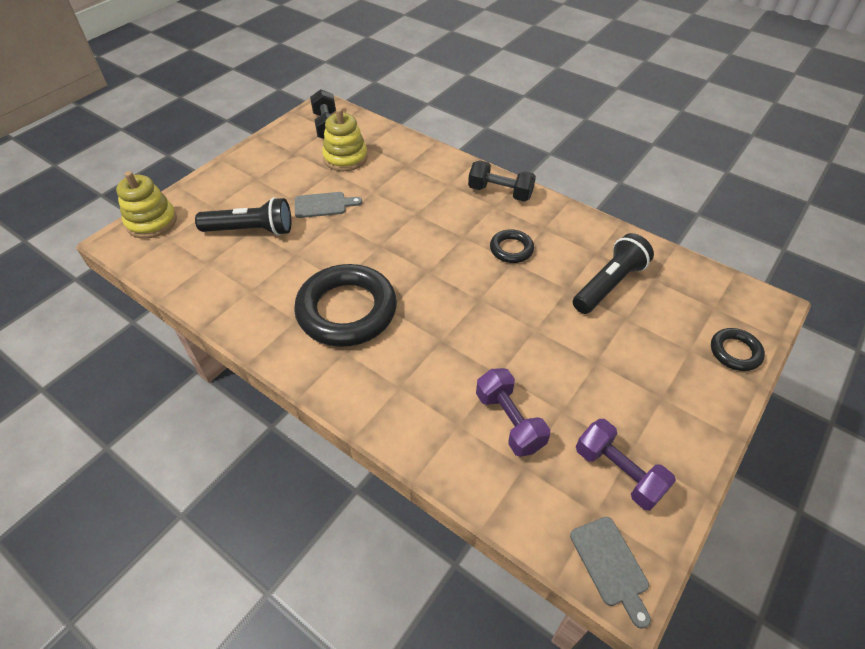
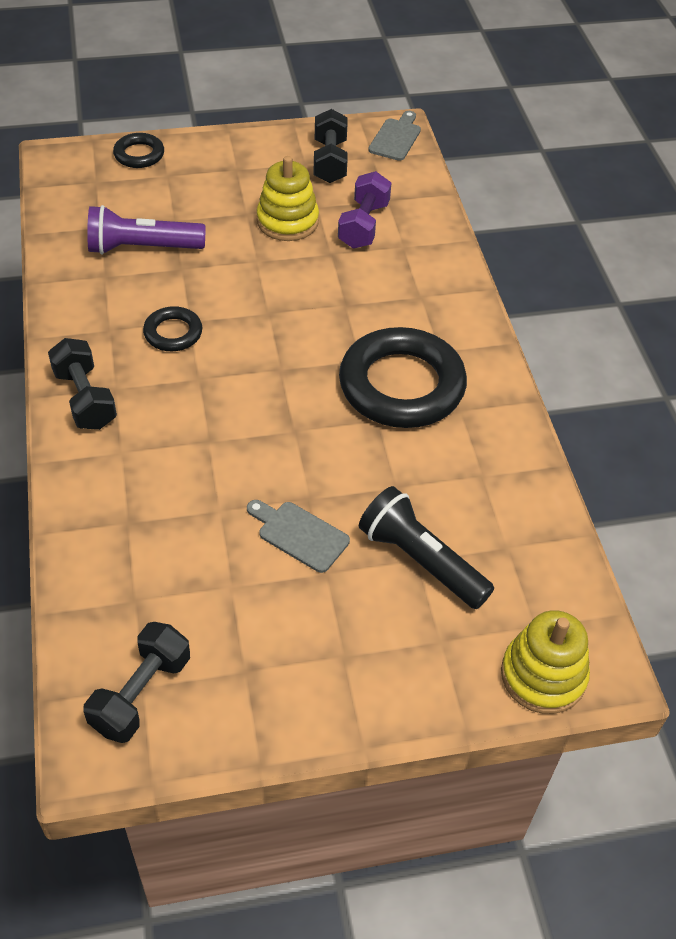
camera: 140 degrees left, 0 degrees up
(345, 158) = (188, 598): yellow stacking toy -> yellow stacking toy (287, 221)
(609, 284) = (142, 248): black flashlight -> purple flashlight
(618, 472) = (330, 161): purple dumbbell -> black dumbbell

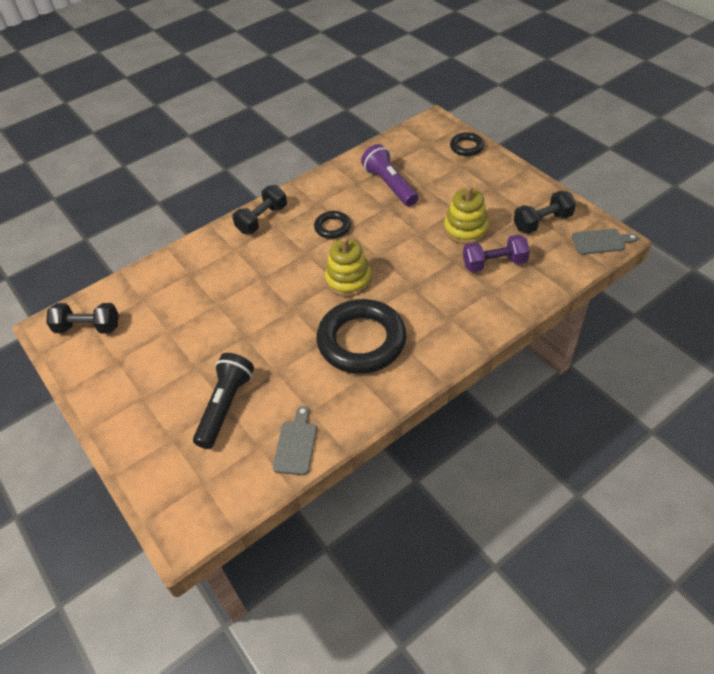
camera: 70 degrees right, 0 degrees up
(299, 534) = (216, 343): grey cutting board -> grey cutting board (296, 444)
(543, 675) = (167, 501): yellow stacking toy -> yellow stacking toy (348, 280)

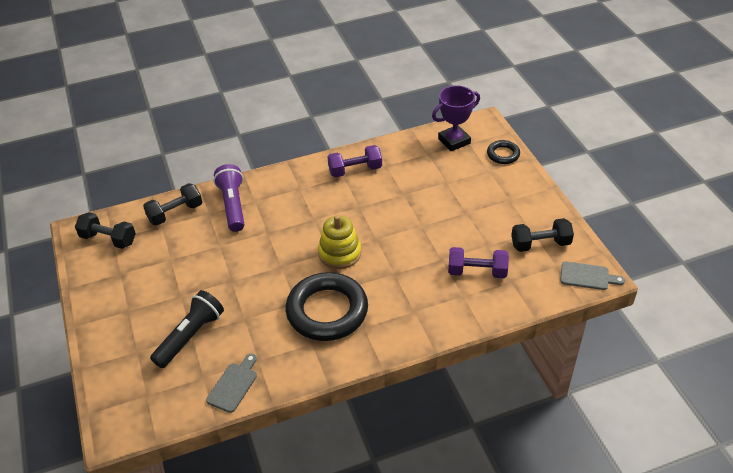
camera: 15 degrees right, 5 degrees down
(262, 219) = (289, 179): black dumbbell -> black dumbbell (175, 213)
(327, 194) = (355, 170): none -> purple dumbbell
(332, 227) = (347, 202): black ring -> none
(390, 185) = (415, 174): purple flashlight -> purple flashlight (233, 205)
(413, 145) = (454, 141): none -> purple trophy
(465, 229) = (465, 233): yellow stacking toy -> none

